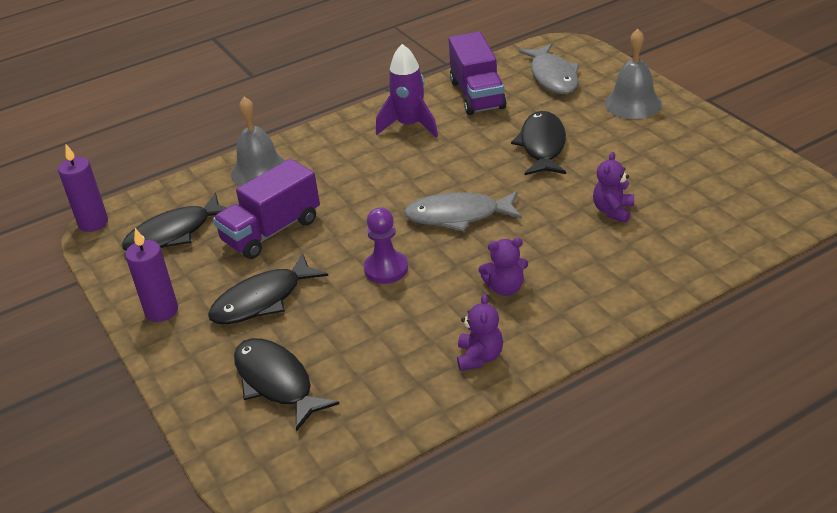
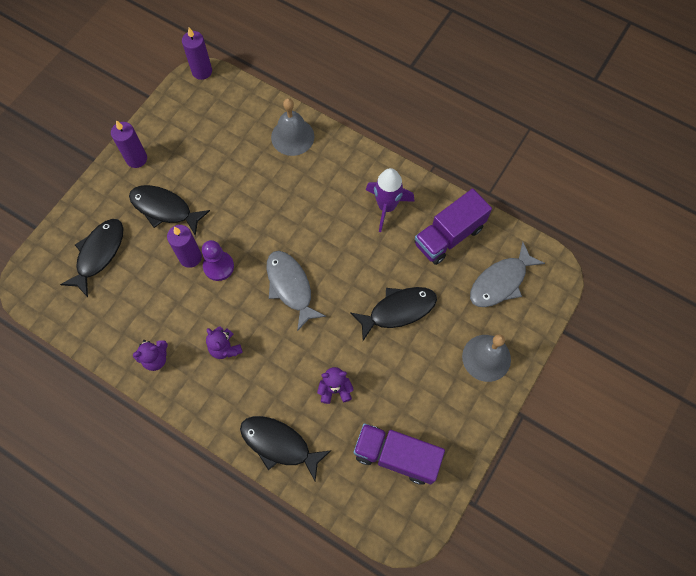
camera: 60 degrees right, 30 degrees up
(174, 233) = (208, 123): black fish -> black fish (279, 444)
(271, 231) = (231, 179): purple truck -> purple truck (396, 456)
(353, 291) = (190, 257): none -> purple candle

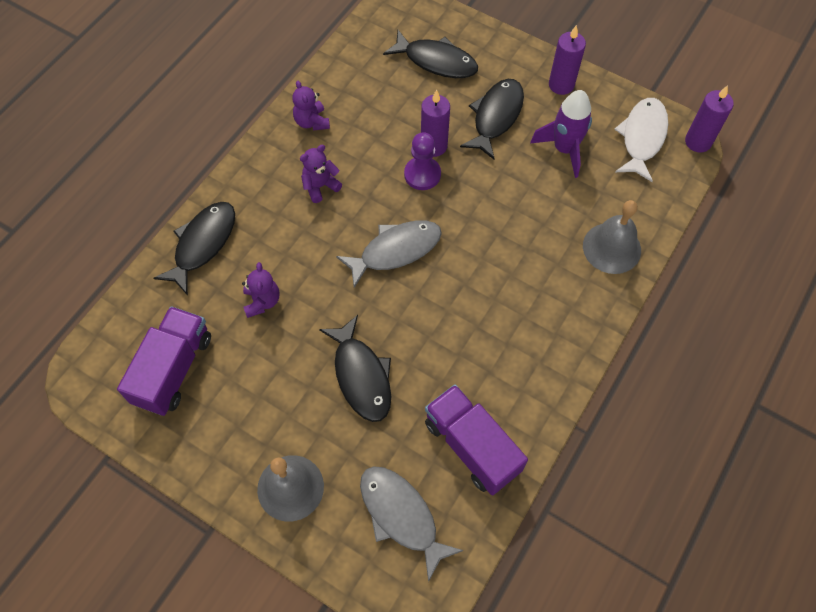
camera: 90 degrees right, 5 degrees down
(195, 107) = (642, 137): none -> white fish
(386, 206) = (513, 364): purple rocket -> purple rocket (564, 149)

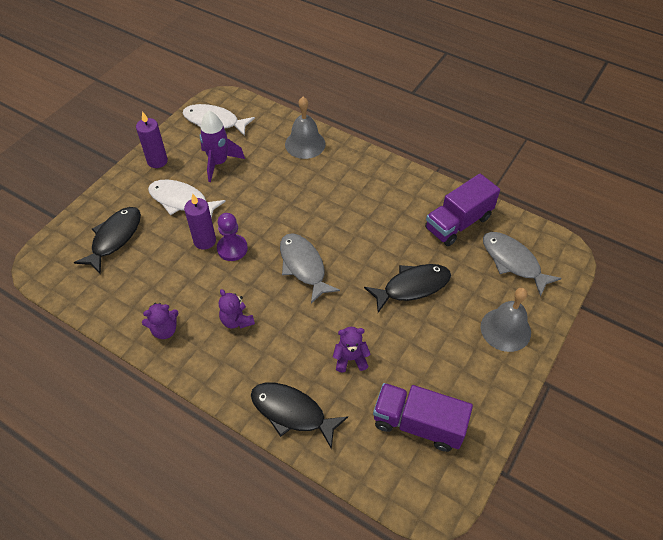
camera: 90 degrees left, 10 degrees down
(401, 516) = (513, 262): grey fish -> grey fish turned 90 degrees clockwise
(496, 117) = (181, 201): black fish -> white fish
(698, 142) = (222, 95): purple candle -> none

